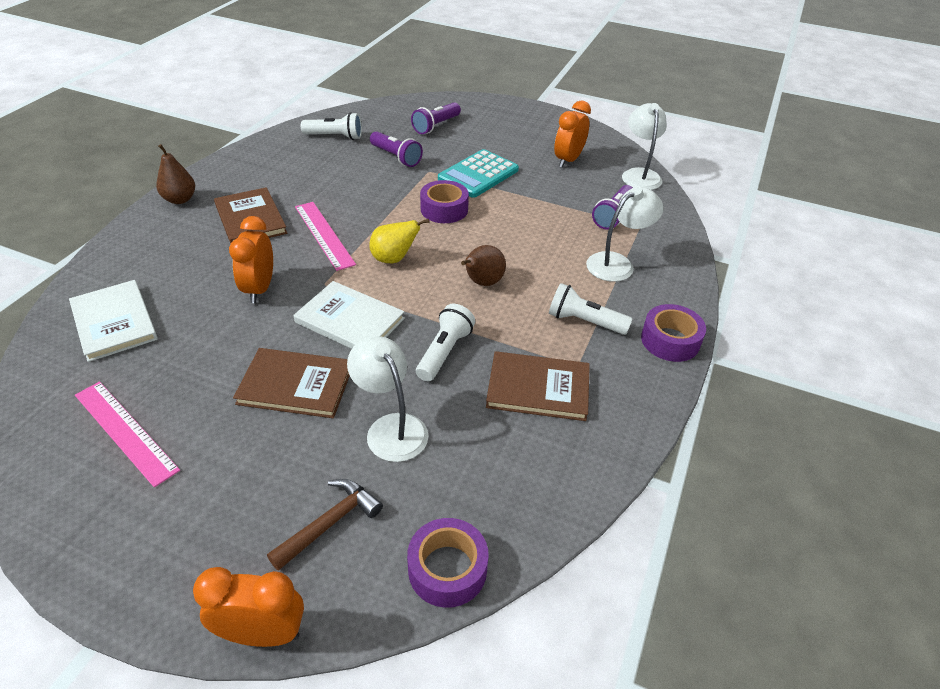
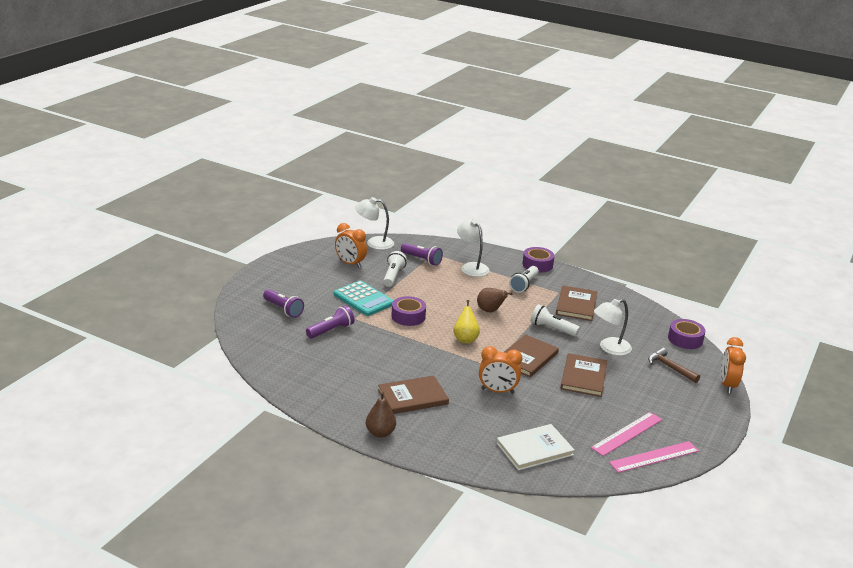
camera: 85 degrees left, 15 degrees down
(324, 235) = (436, 365): pink ruler -> pink ruler (654, 457)
(335, 136) = (289, 357): white flashlight -> white flashlight (393, 276)
(349, 320) = (527, 358): white book -> brown book

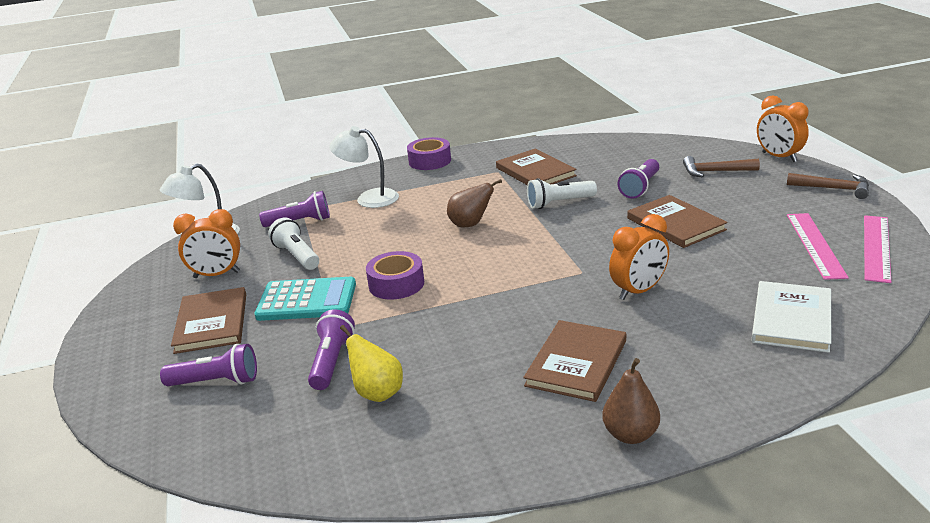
camera: 40 degrees left, 0 degrees up
(465, 339) = (502, 265): yellow pear -> yellow pear (377, 393)
(524, 285) = (453, 184): white flashlight -> none
(527, 358) = (595, 241): brown book -> brown book (212, 323)
(609, 348) = (640, 188): white lamp -> purple flashlight
(685, 339) = (674, 145): purple tape -> none
(711, 420) = (834, 189): none -> brown hammer

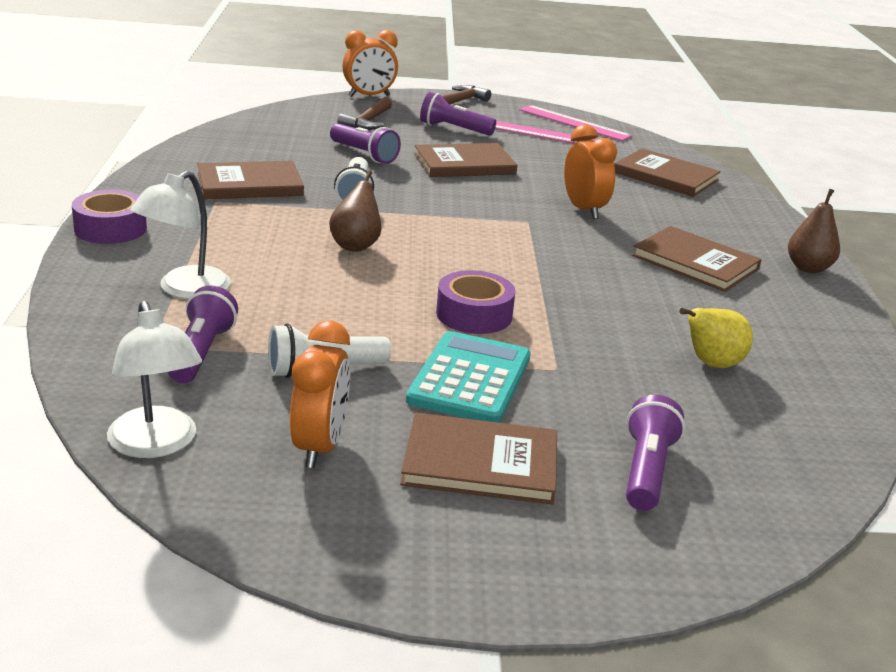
camera: 80 degrees left, 0 degrees up
(332, 361) = (635, 382): purple flashlight -> purple flashlight (454, 129)
(791, 319) = (665, 176): white book -> brown book

